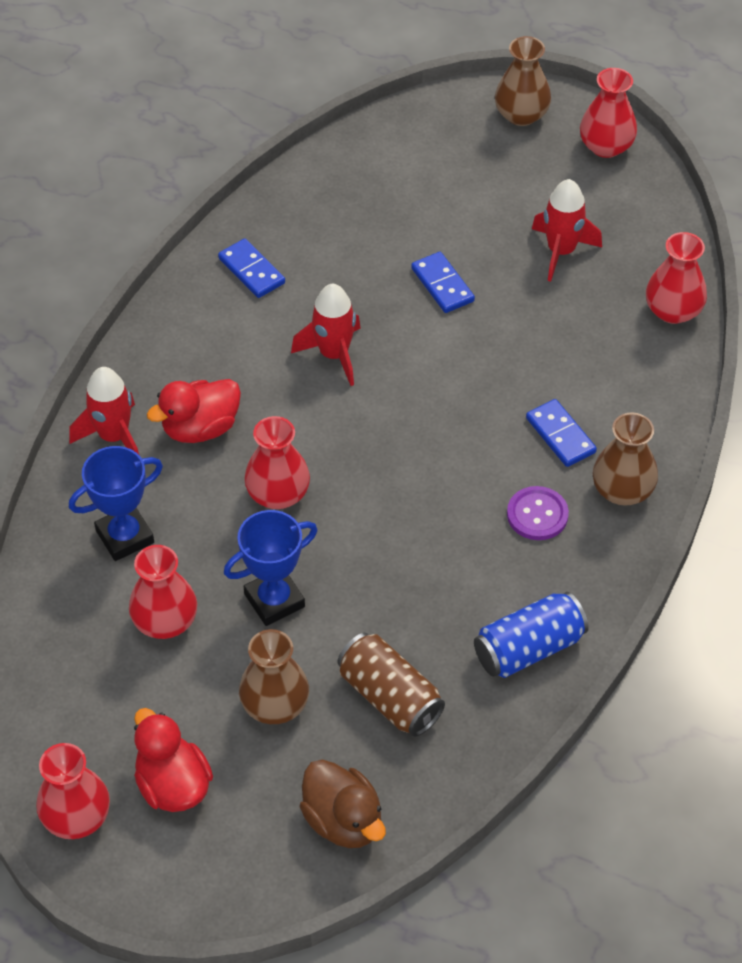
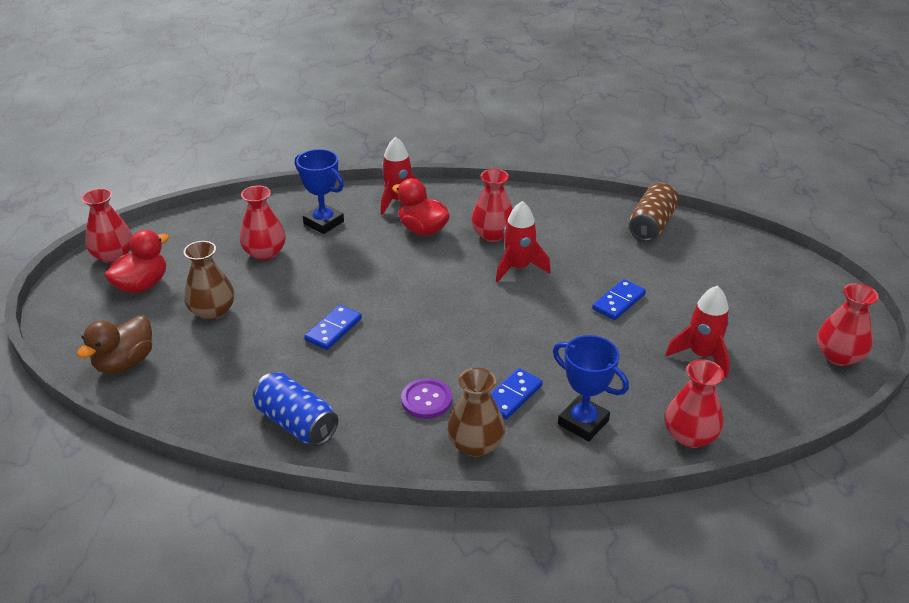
camera: 70 degrees right, 15 degrees down
(252, 271) = (567, 218): blue domino -> blue domino (334, 329)
(274, 600) = (297, 291): blue trophy -> blue trophy (583, 422)
(278, 494) = (385, 272): red vase -> red vase (492, 235)
(389, 697) = (232, 361): brown can -> brown can (651, 225)
(521, 115) = (825, 303): brown vase -> none

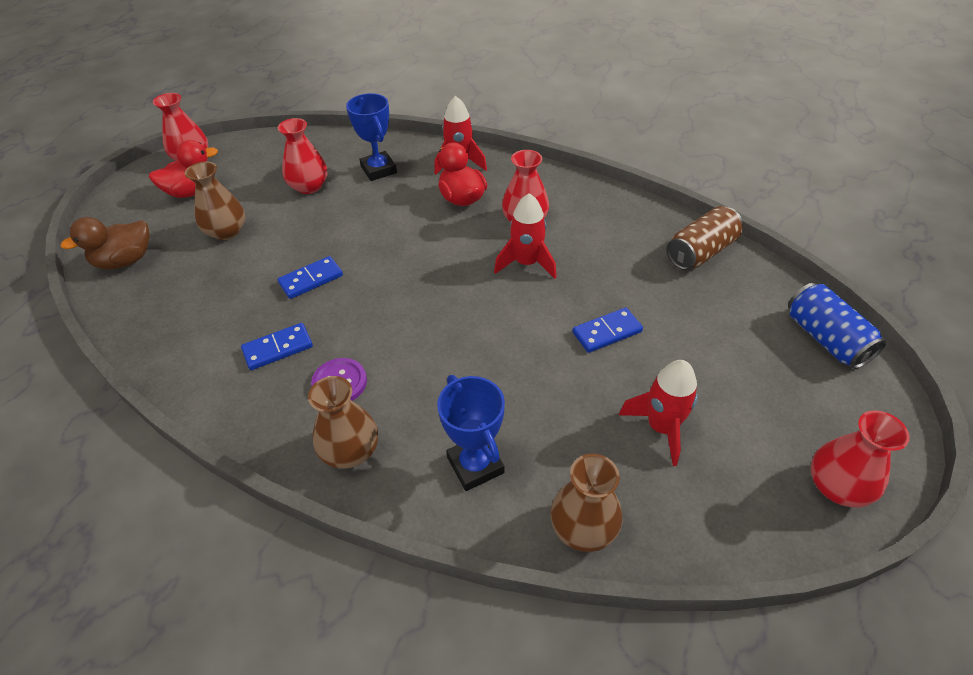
camera: 25 degrees right, 10 degrees up
(296, 423) = (210, 367): blue can -> blue can (825, 338)
(512, 396) = (423, 407): blue domino -> blue domino (278, 348)
(690, 436) = (583, 528): red vase -> brown vase

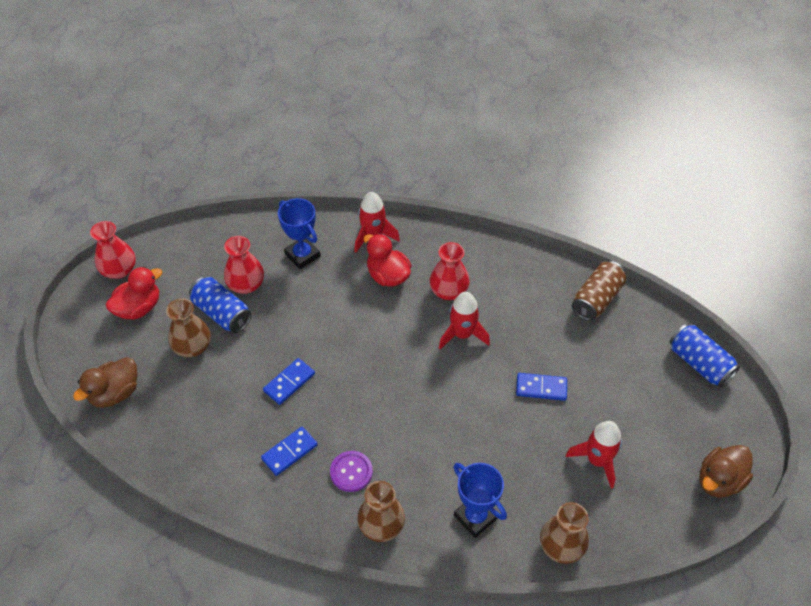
camera: 15 degrees left, 5 degrees up
(272, 207) = (222, 313): none -> blue can
(607, 332) = (541, 388): blue domino -> blue domino turned 45 degrees clockwise
(837, 486) = (719, 480): red vase -> brown duck

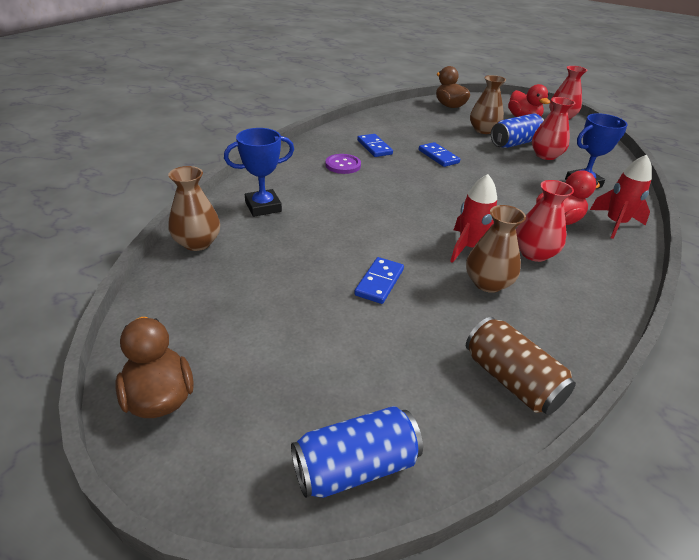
camera: 105 degrees right, 15 degrees down
(381, 525) = (289, 168): brown vase -> brown vase (488, 283)
(597, 460) = (266, 295): red rocket -> none

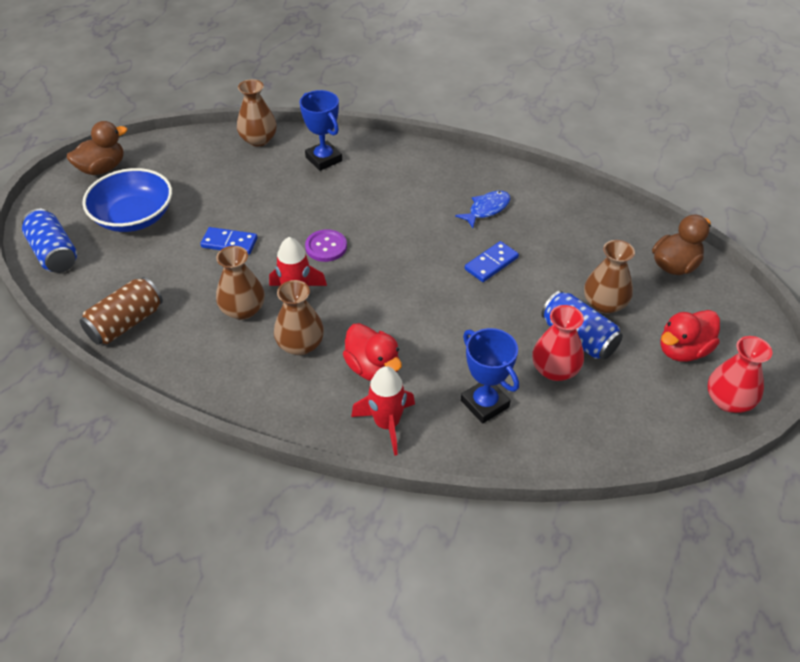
camera: 80 degrees right, 10 degrees up
(300, 363) = (134, 217): none -> blue bowl
(343, 165) = (428, 192): purple button -> purple button (326, 247)
(374, 147) = (486, 209): blue domino -> blue fish
(534, 253) = (300, 344): red vase -> brown vase

